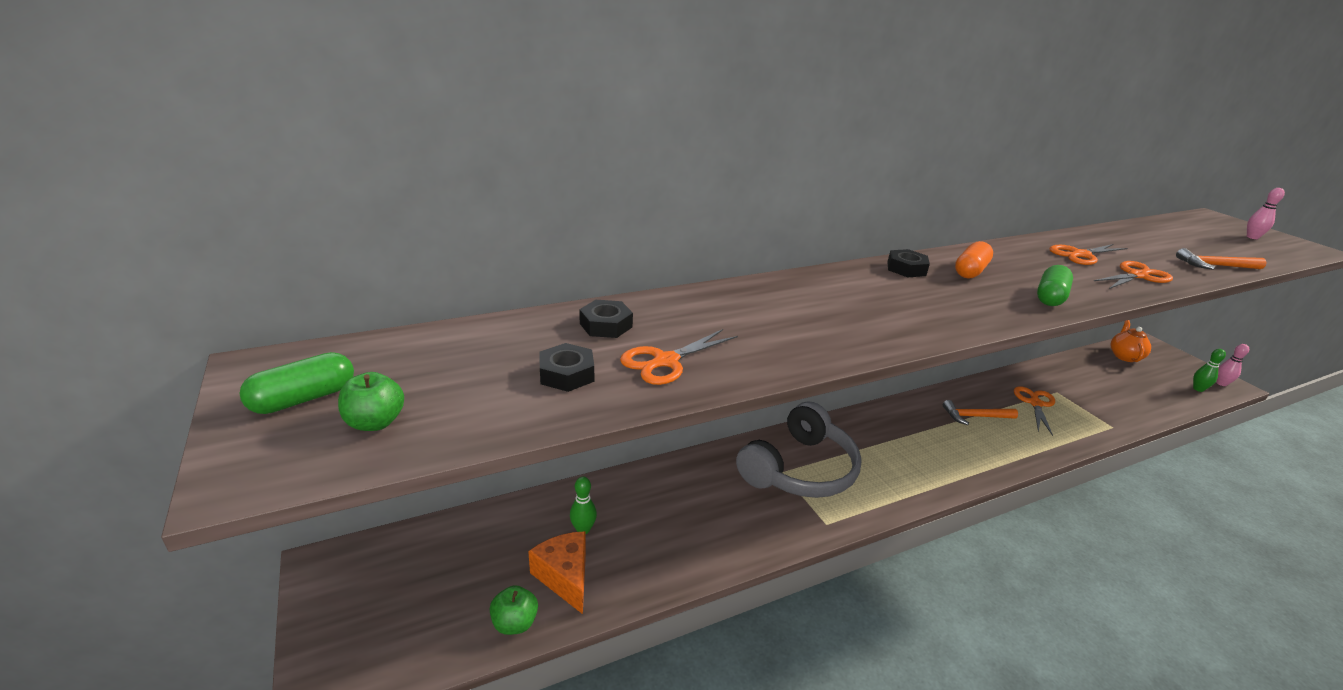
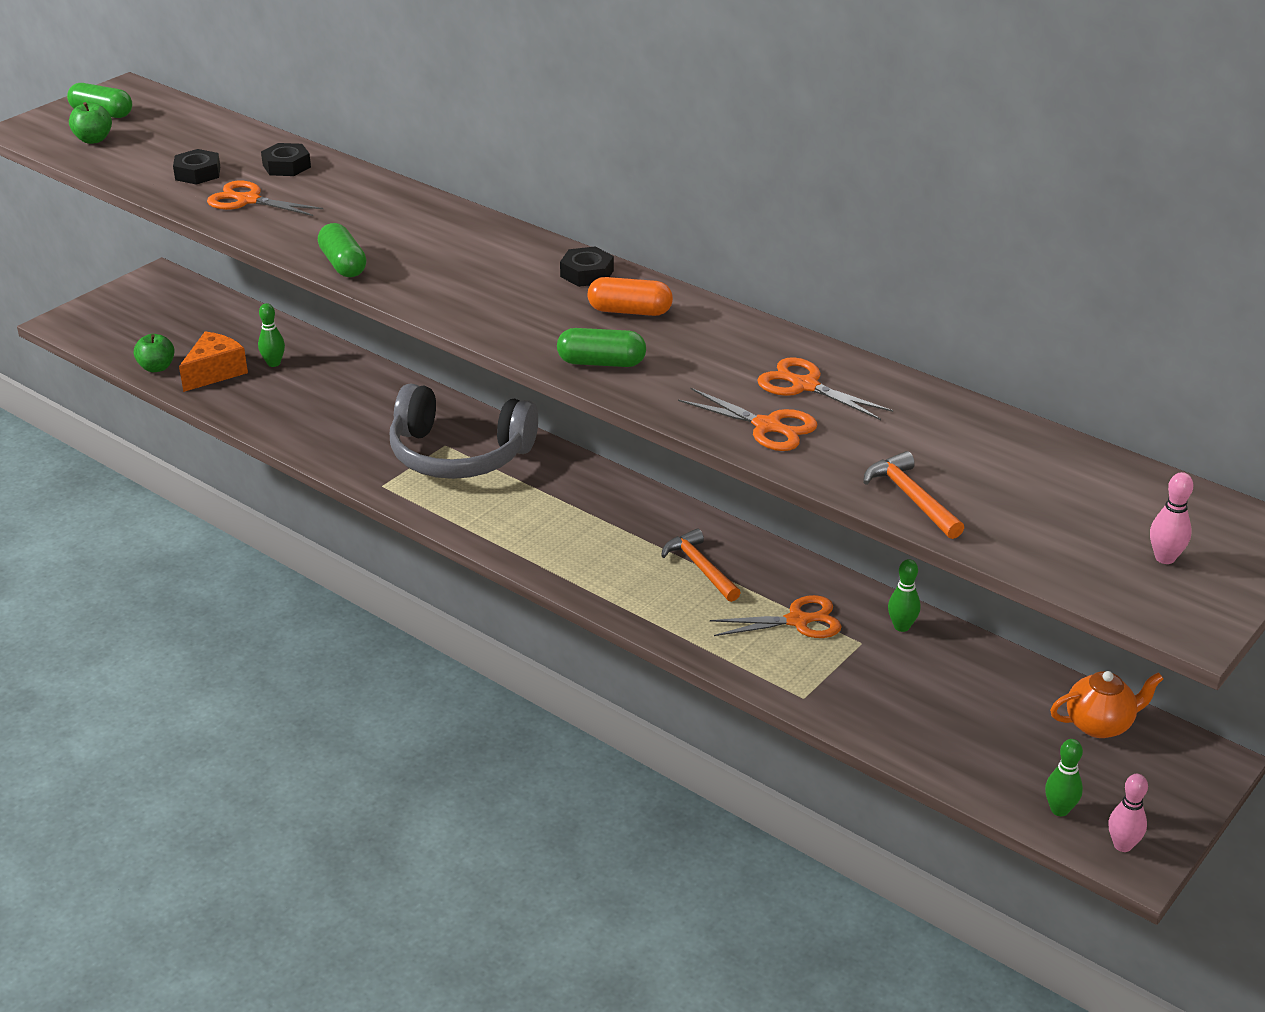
camera: 65 degrees right, 5 degrees up
(845, 348) = (343, 264): none -> green capsule
(1041, 376) = (901, 626): none -> green bowling pin

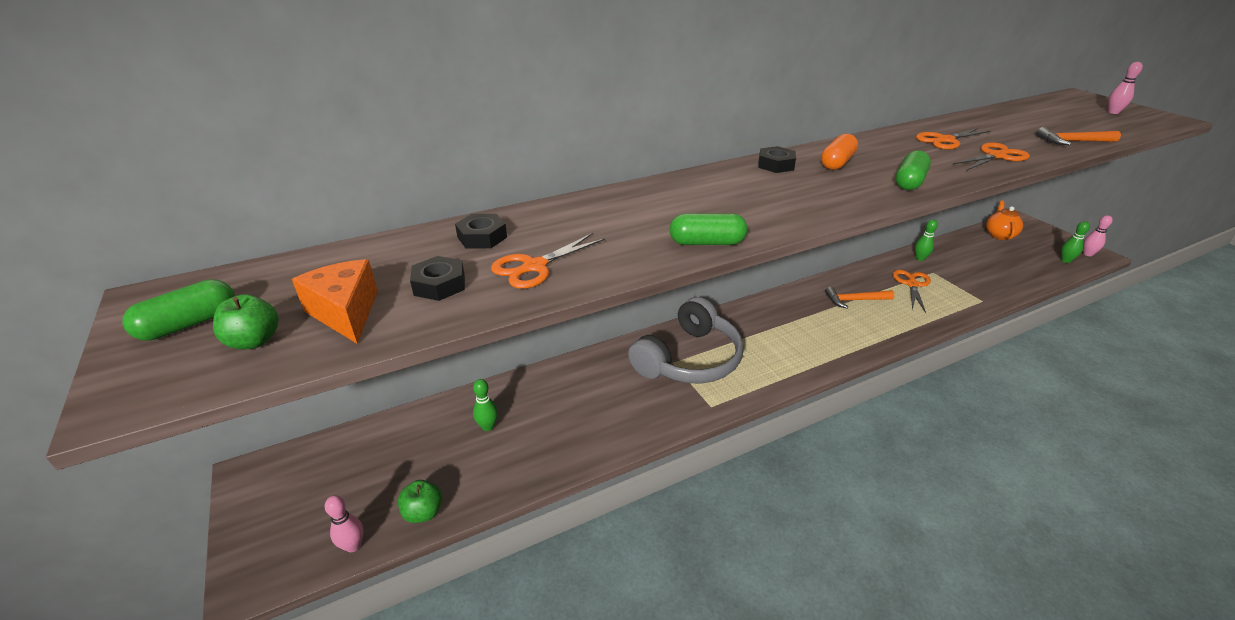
camera: 65 degrees left, 0 degrees up
(111, 350) = (353, 545): none -> pink bowling pin
(215, 372) = (470, 469): orange cheese -> orange cheese (346, 312)

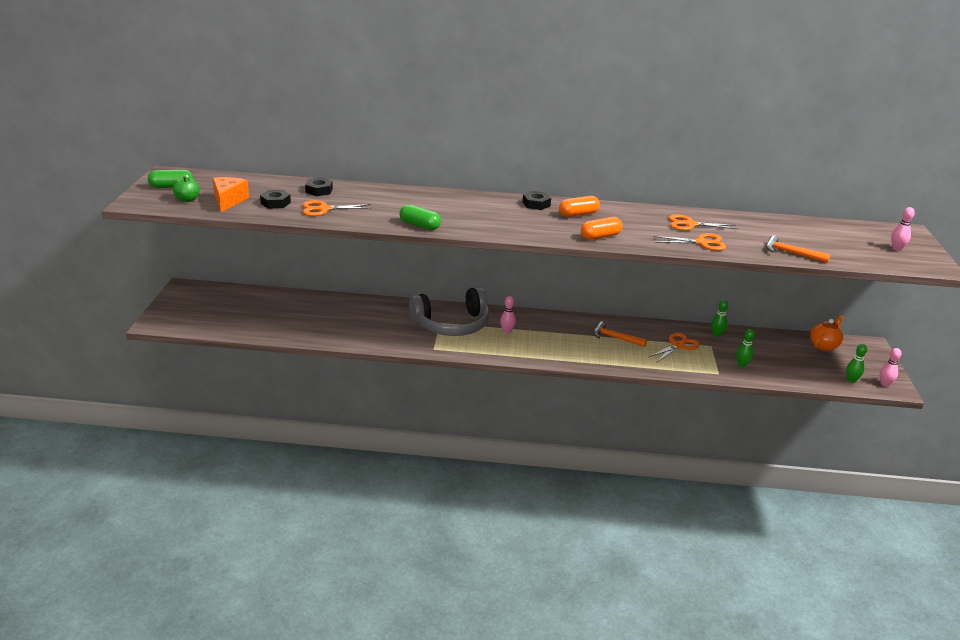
camera: 30 degrees right, 5 degrees down
(353, 545) = (202, 329): pink bowling pin -> pink bowling pin (507, 331)
(423, 512) = (241, 330): green apple -> none
(488, 426) = (305, 311): green bowling pin -> green bowling pin (742, 365)
(909, 182) = (600, 236): green capsule -> orange capsule

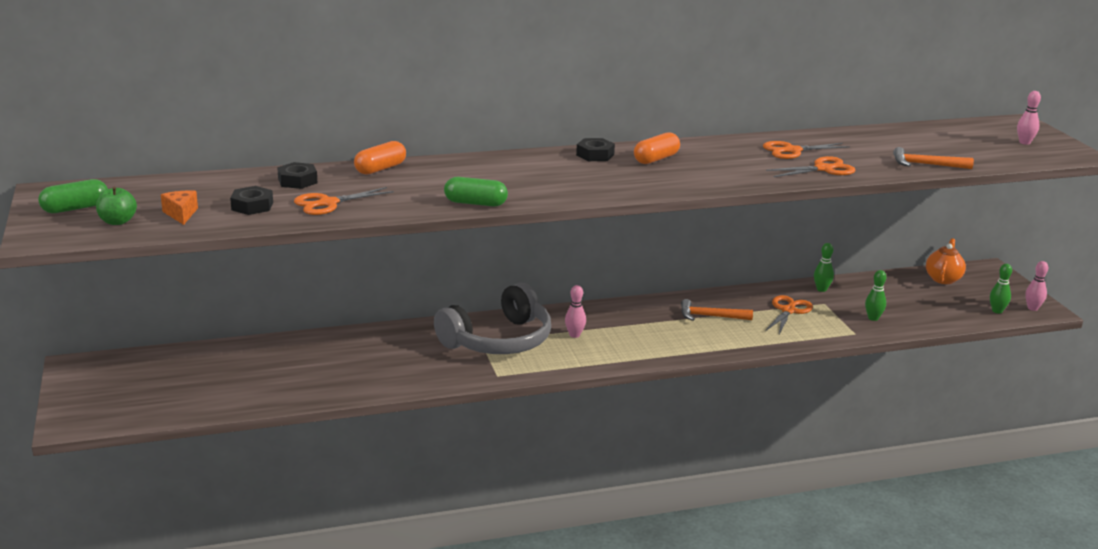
camera: 20 degrees left, 5 degrees down
(228, 201) = (181, 214): orange cheese -> orange cheese, size x0.66
(600, 236) = (705, 180): orange capsule -> orange capsule (380, 169)

